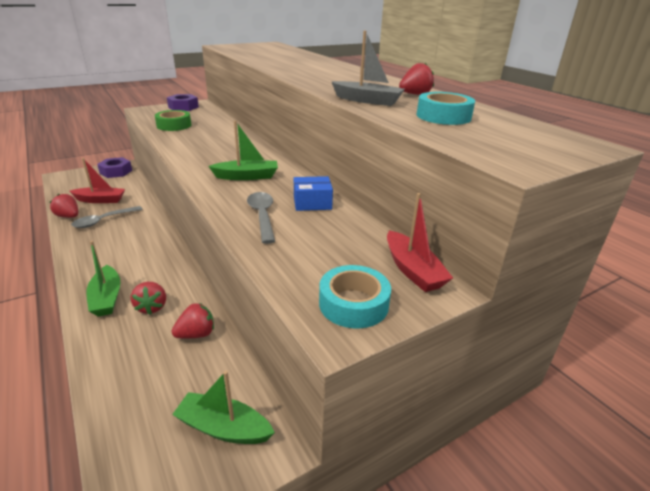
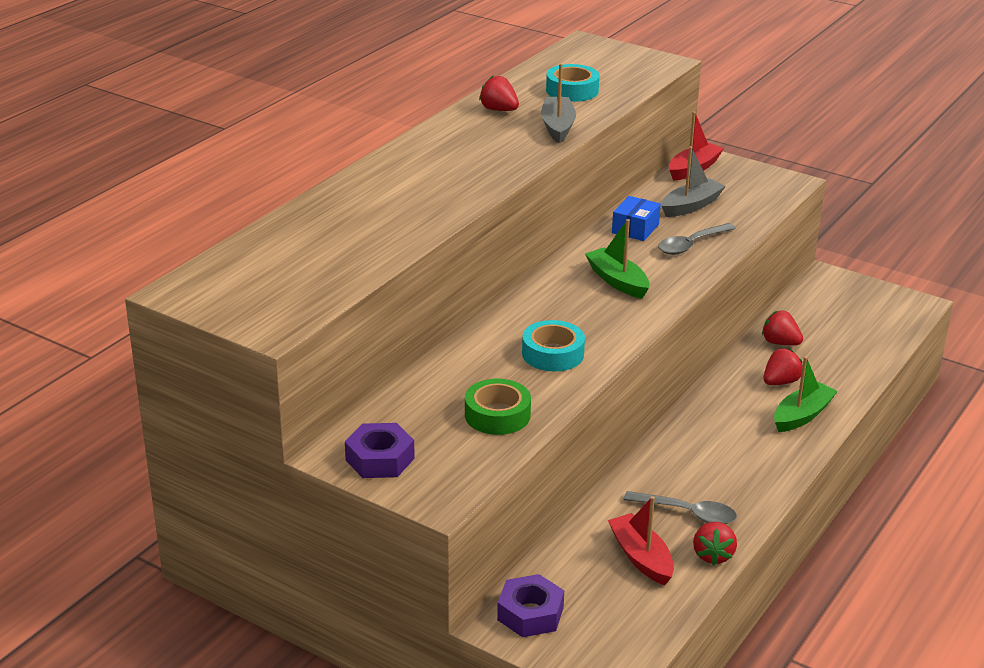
camera: 115 degrees left, 0 degrees up
(224, 428) = (837, 297): green boat -> none
(312, 203) = (635, 229): blue box -> blue box turned 60 degrees clockwise
(330, 239) = (691, 206): none -> grey boat
(353, 304) = (758, 182): turquoise tape -> turquoise tape (553, 354)

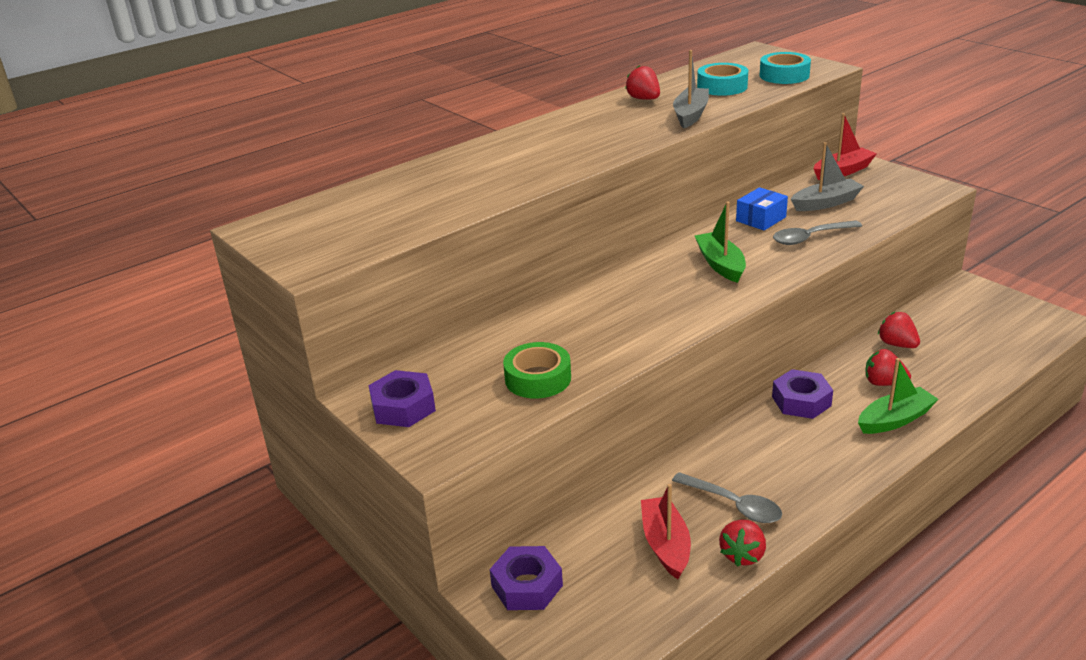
camera: 20 degrees right, 0 degrees up
(553, 354) = (623, 326): turquoise tape -> turquoise tape (784, 75)
(712, 409) = (801, 401): none -> purple nut
(780, 382) = (883, 383): red strawberry -> red strawberry turned 135 degrees counterclockwise

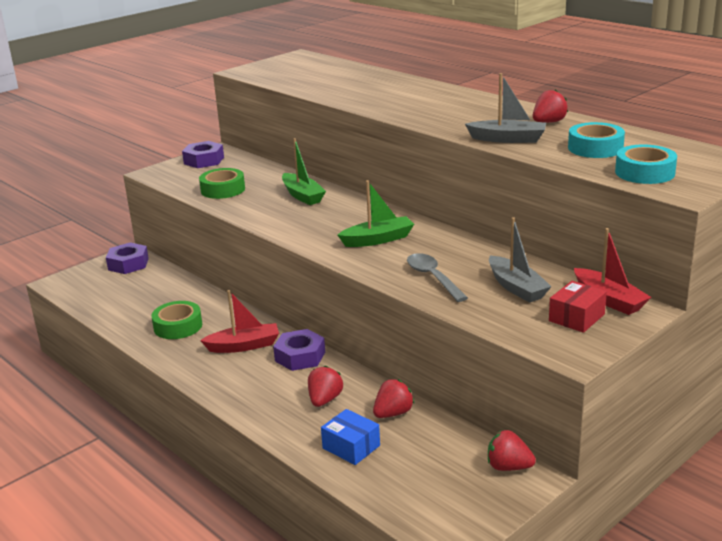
camera: 85 degrees right, 5 degrees down
(665, 545) = (147, 303): red boat -> red boat (244, 346)
(734, 505) = (178, 326): grey spoon -> green tape
(742, 555) = (128, 329): red strawberry -> red strawberry (508, 467)
(761, 219) = (472, 256): blue box -> blue box (351, 447)
(876, 184) = (576, 317): none -> red box
(895, 420) = (267, 401): green boat -> green boat (302, 196)

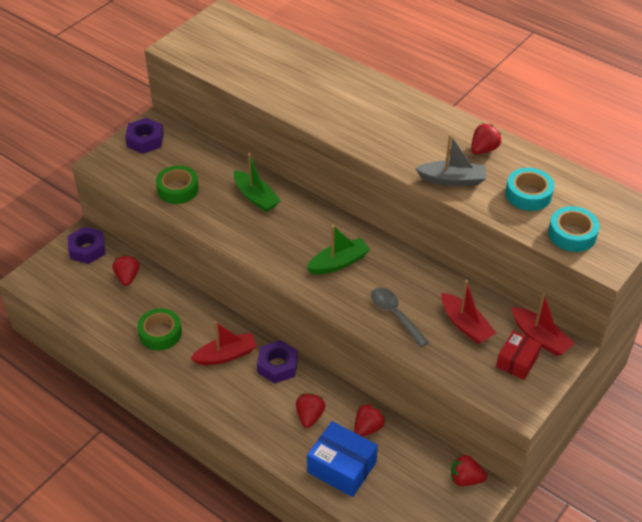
camera: 10 degrees left, 20 degrees up
(160, 284) = (127, 277): none -> red strawberry
(351, 447) = (342, 467): blue box -> blue box, size x1.55
(516, 287) = (465, 325): grey boat -> red boat

